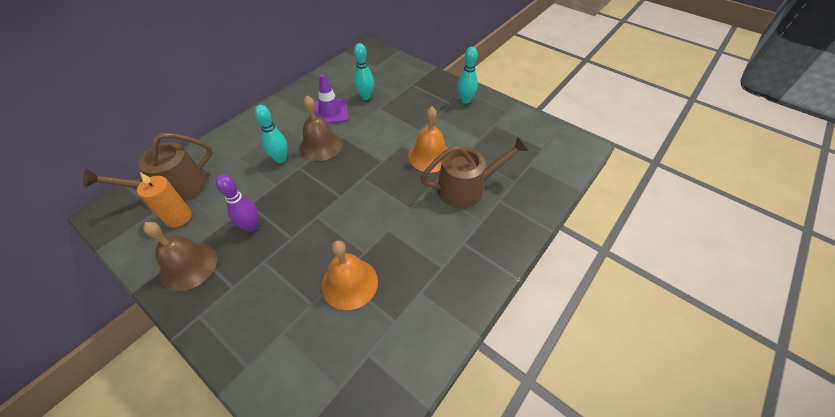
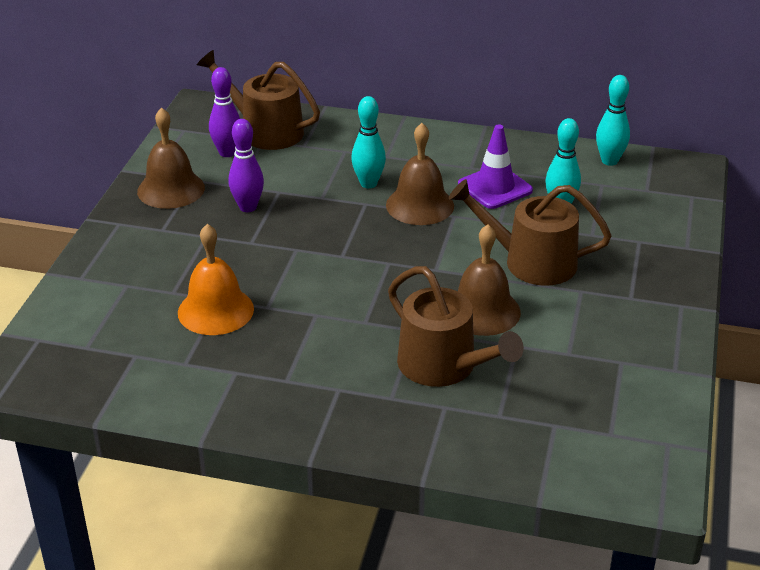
camera: 65 degrees right, 15 degrees down
(178, 217) = (227, 153): orange candle -> purple bowling pin
(402, 123) = (531, 262): none -> brown watering can
(429, 156) = (482, 311): orange bell -> brown bell
(465, 100) = (654, 312): turquoise bowling pin -> turquoise bowling pin (609, 161)

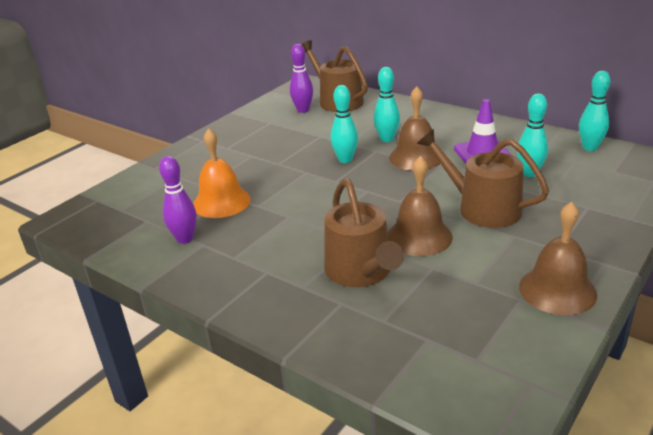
camera: 25 degrees right, 5 degrees down
(171, 189) = (251, 126): brown bell -> brown bell (557, 290)
(248, 207) = (292, 142): purple bowling pin -> purple bowling pin (185, 239)
(334, 222) = (345, 160): none -> turquoise bowling pin

